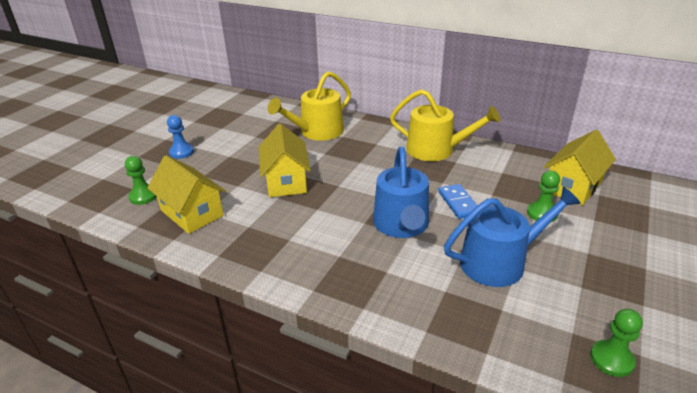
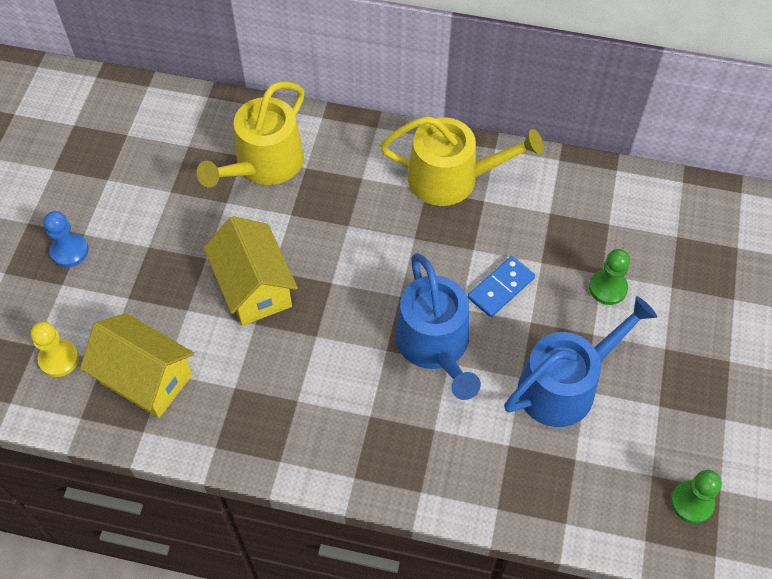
camera: 15 degrees left, 25 degrees up
(143, 196) = (59, 359): green pawn -> yellow pawn
(458, 203) = (501, 288): blue domino -> blue domino turned 75 degrees clockwise
(573, 187) = (644, 226): yellow house -> none

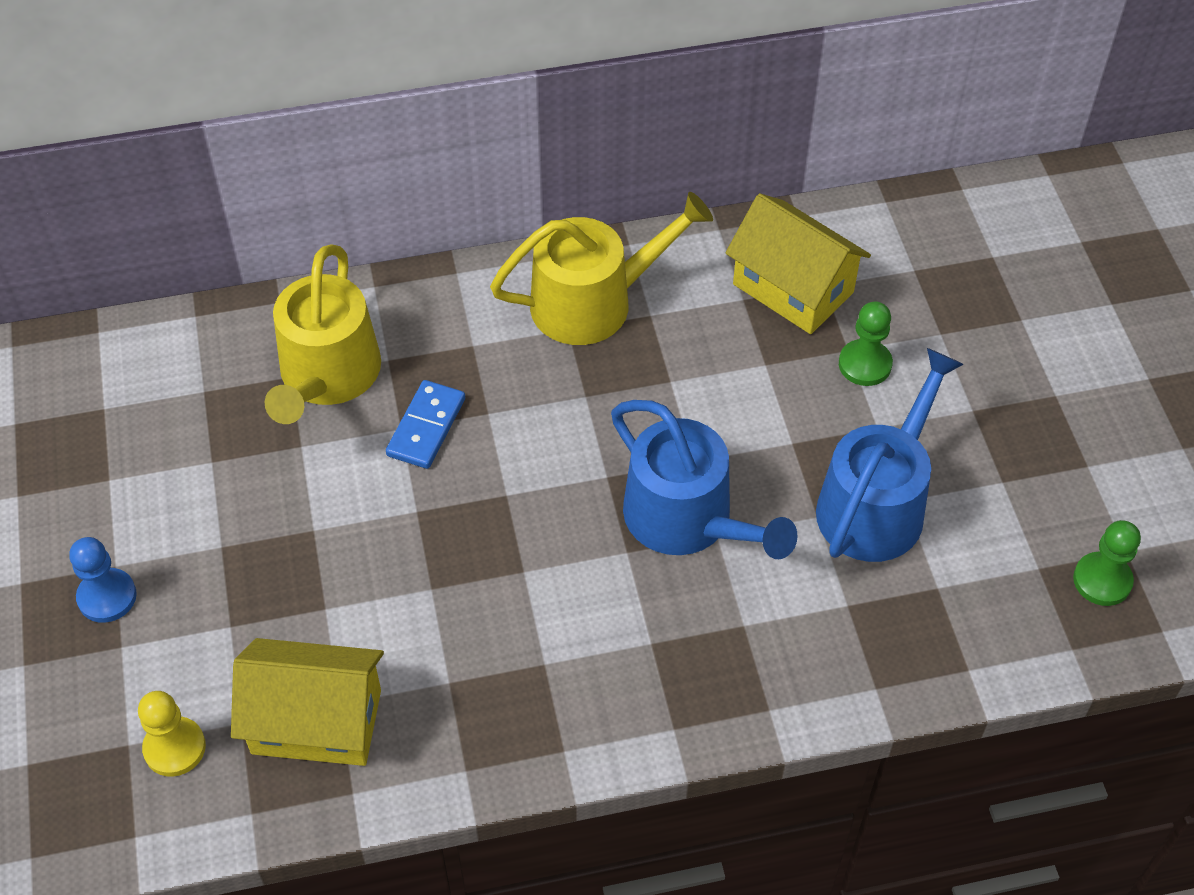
camera: 25 degrees left, 5 degrees down
(254, 287) = (403, 541): yellow house -> yellow house (793, 288)
(501, 288) = (732, 416): blue domino -> blue domino (426, 427)

